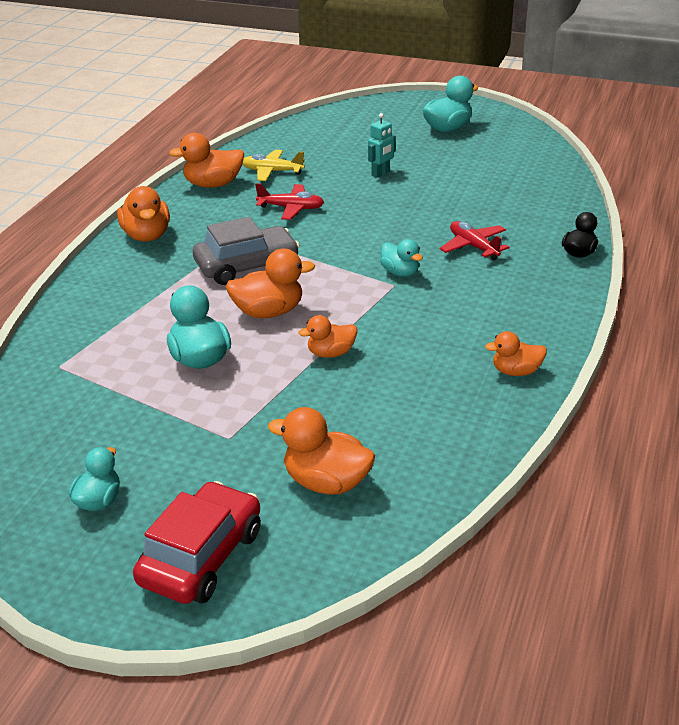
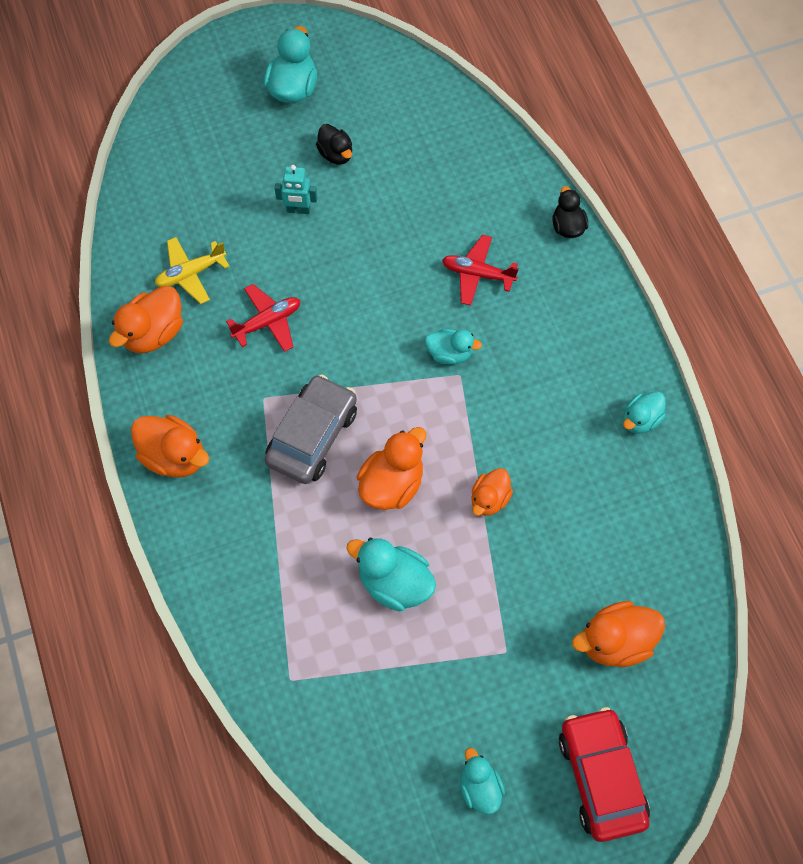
camera: 40 degrees left, 30 degrees up
(380, 173) = (298, 210): turquoise robot -> turquoise robot turned 90 degrees clockwise
(440, 162) = (336, 154): none -> black duck
(516, 371) = (640, 420): orange duck -> turquoise duck

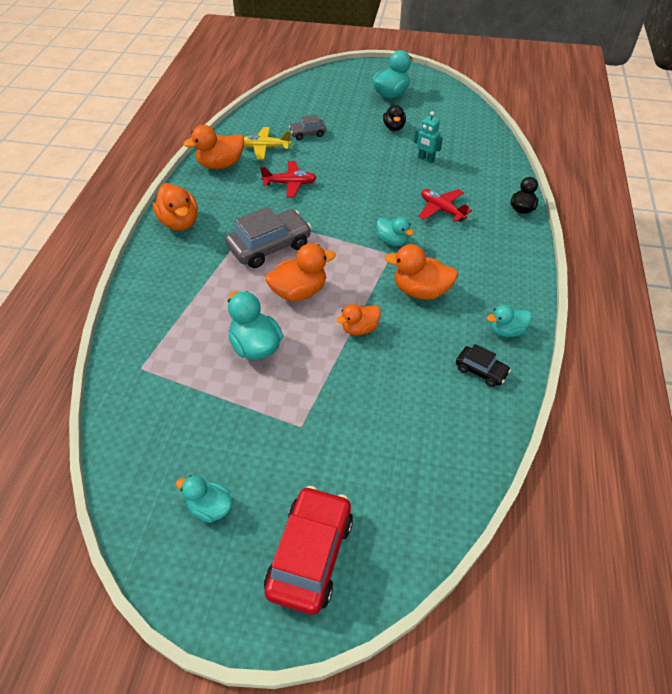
camera: 30 degrees right, 15 degrees down
(229, 220) = (307, 133): none -> grey car
(298, 210) = (351, 143): turquoise robot -> turquoise robot (426, 159)
(480, 787) = (210, 507): turquoise duck -> turquoise duck turned 75 degrees counterclockwise
(615, 642) = (390, 462): orange duck -> orange duck (420, 291)
(642, 486) = (481, 371): none -> black car

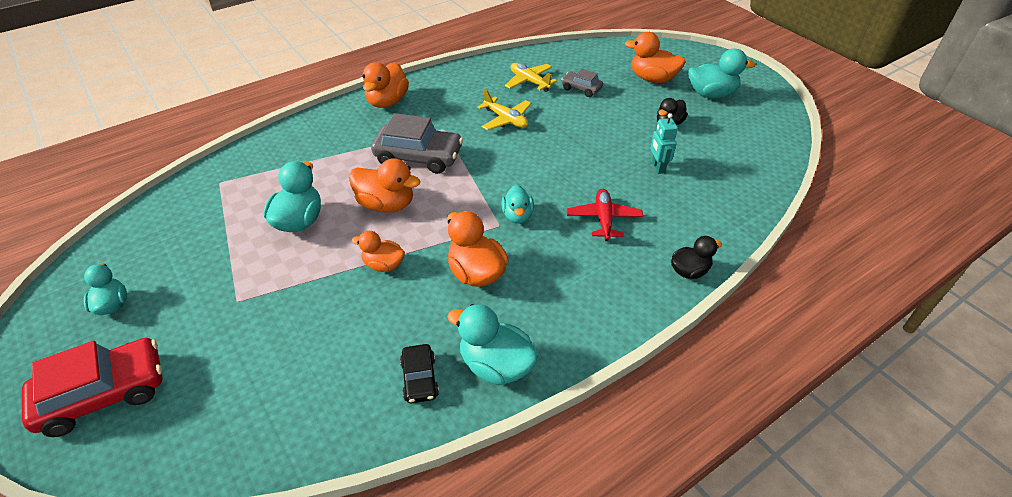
camera: 45 degrees right, 5 degrees down
(221, 165) = (477, 77): orange duck -> orange duck (652, 79)
(290, 184) = (506, 120): red plane -> yellow plane
(506, 331) = (496, 365): turquoise duck -> turquoise duck, size x1.56

